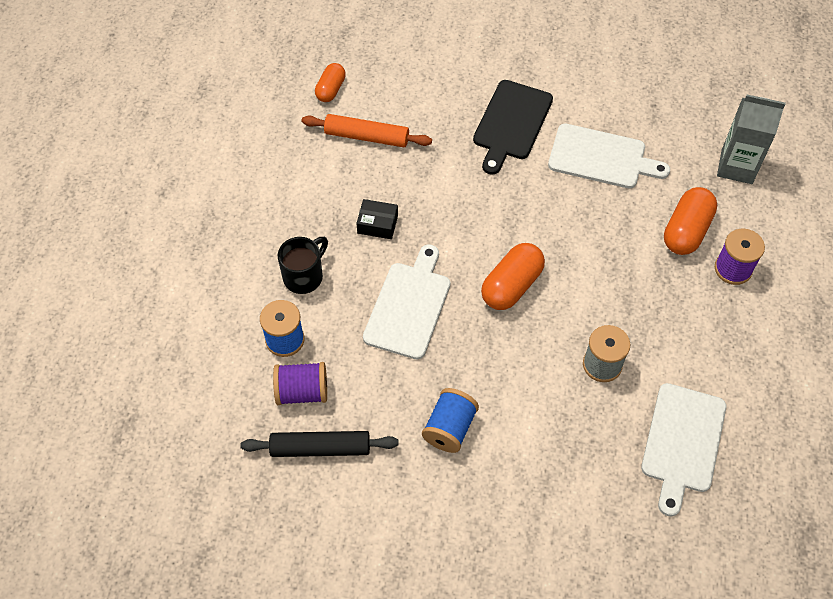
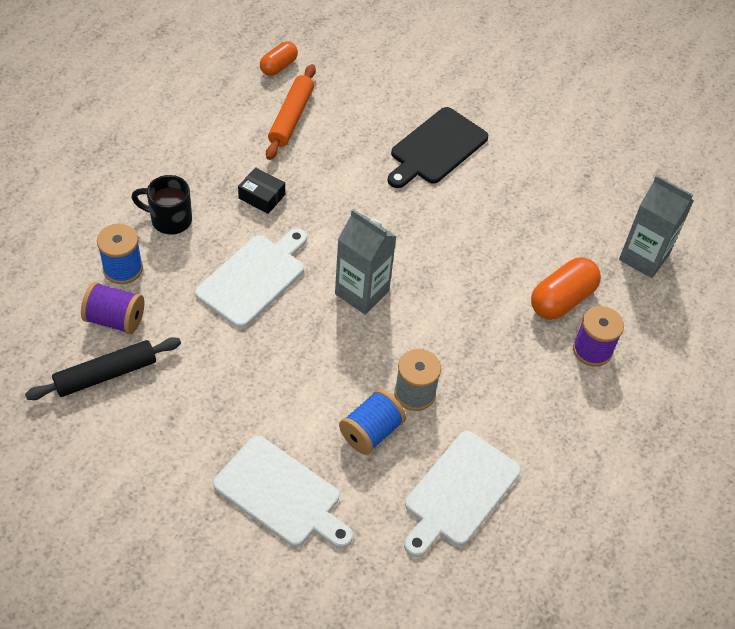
camera: 15 degrees right, 5 degrees down
(304, 276) = (169, 219): black mug -> black mug turned 135 degrees counterclockwise
(320, 448) = (106, 374): black rolling pin -> black rolling pin turned 45 degrees counterclockwise
(366, 137) = (291, 117): orange rolling pin -> orange rolling pin turned 75 degrees clockwise
(449, 428) = (236, 399): blue spool -> blue spool (371, 432)
(511, 286) = (362, 292): orange capsule -> grey carton
(601, 158) = (510, 206): white cutting board -> white cutting board (281, 494)

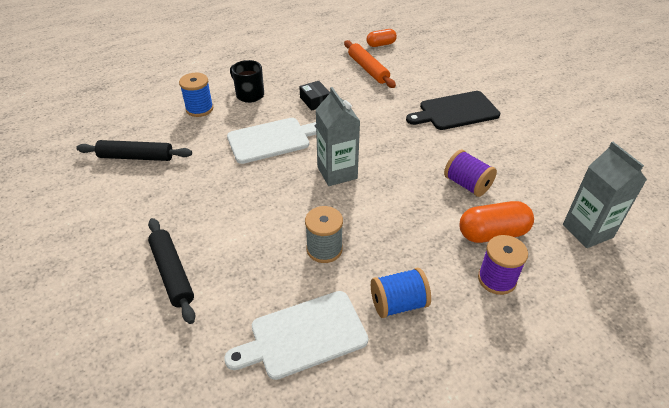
camera: 35 degrees right, 10 degrees down
(115, 319) = (170, 131): purple spool -> purple spool (467, 184)
(281, 494) = (172, 273): white cutting board -> black rolling pin
(291, 117) = (368, 69): orange rolling pin -> orange rolling pin turned 75 degrees counterclockwise
(371, 432) = (271, 261): blue spool -> blue spool (398, 304)

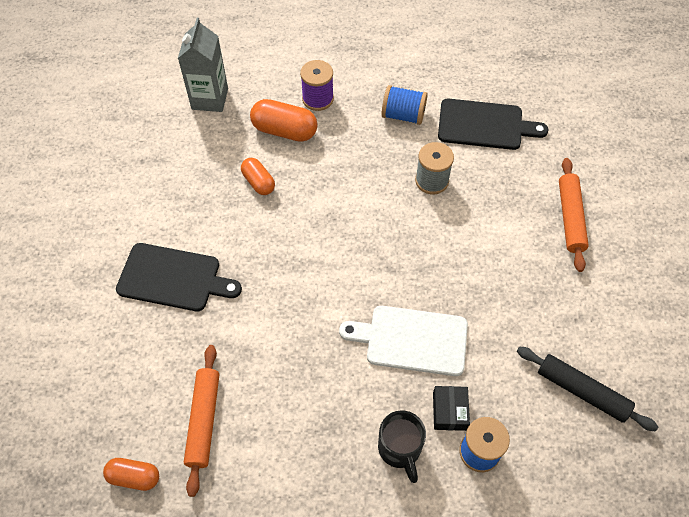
camera: 150 degrees left, 15 degrees up
(172, 273) = (570, 218): black rolling pin -> orange rolling pin
(303, 335) = (484, 125): white cutting board -> black cutting board
(315, 101) = (320, 387): black box -> black box (449, 411)
(337, 172) = (369, 256): grey carton -> none
(467, 184) = (258, 182): purple spool -> orange capsule

